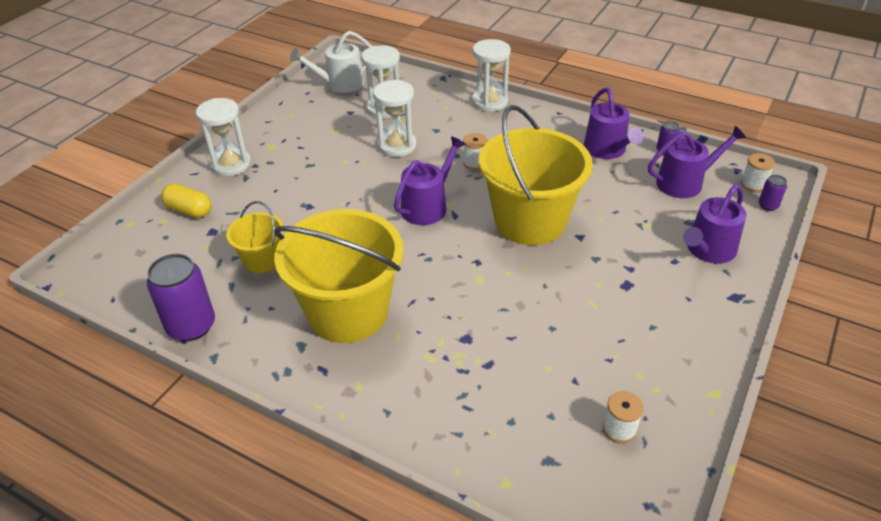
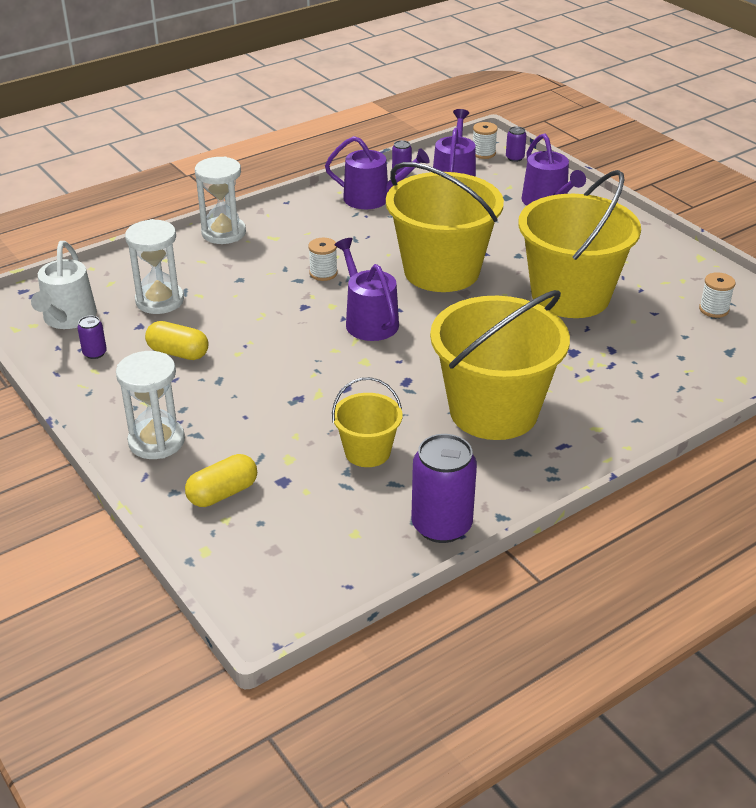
camera: 65 degrees left, 5 degrees down
(309, 107) = (95, 353): none -> purple can
(330, 137) = (178, 353): none -> yellow capsule
(397, 146) = (243, 311): white hourglass -> none
(556, 311) = (570, 296): none -> yellow bucket

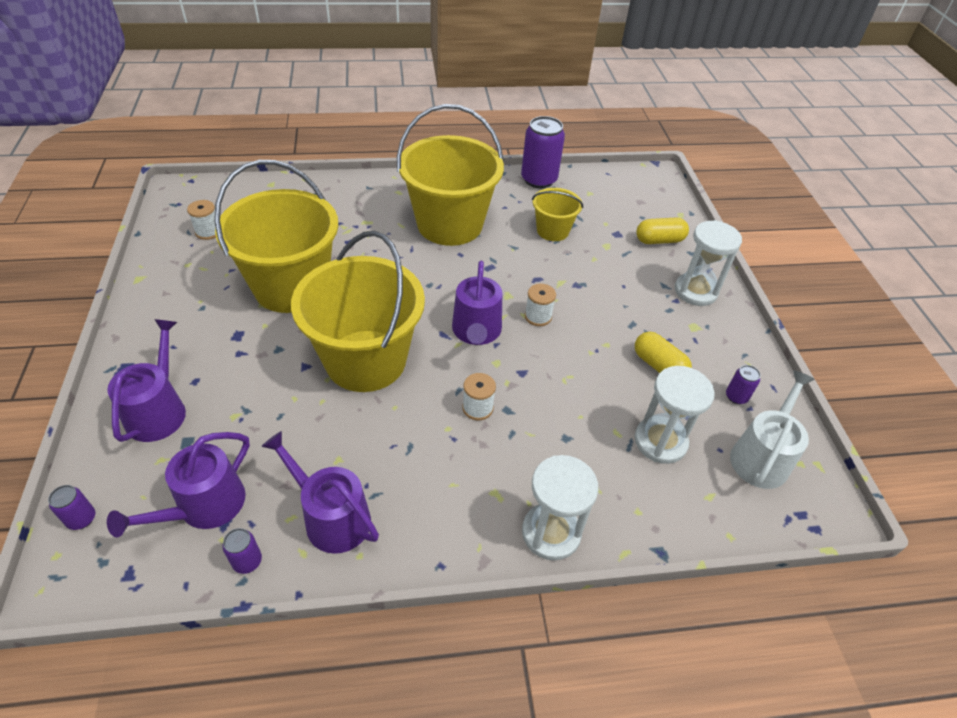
camera: 155 degrees left, 10 degrees up
(483, 153) = (103, 552): white spool -> white spool (538, 316)

